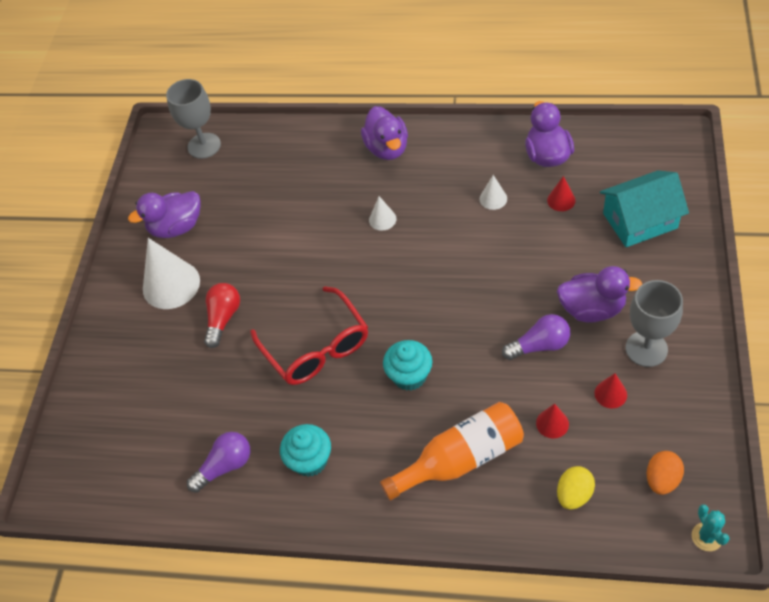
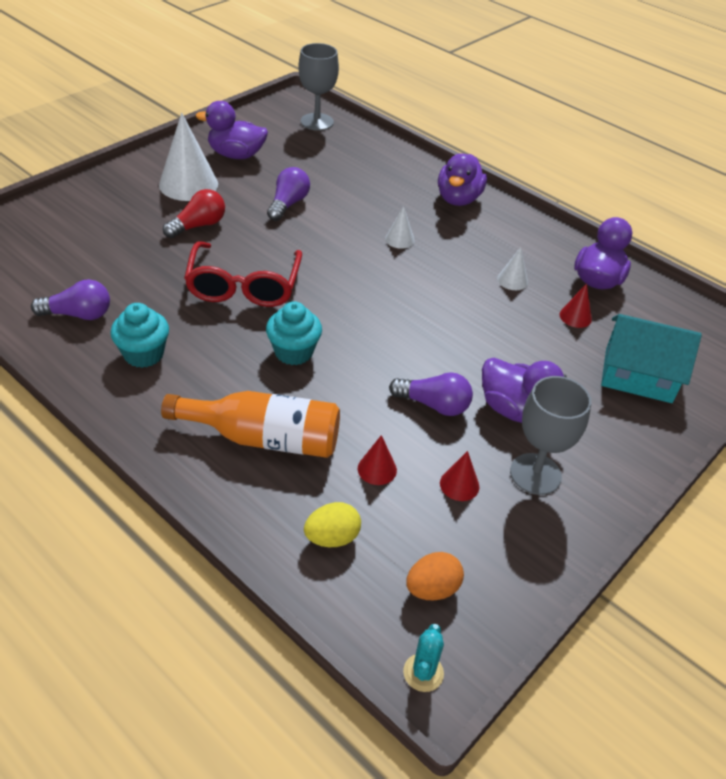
camera: 25 degrees right, 10 degrees down
(268, 246) = (288, 204): none -> purple light bulb

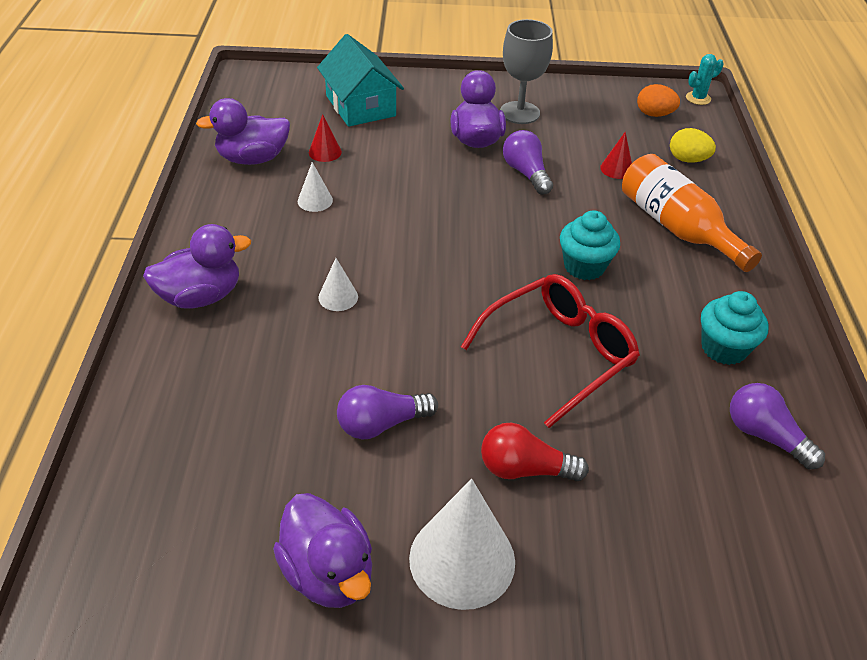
camera: 130 degrees left, 0 degrees up
(317, 122) = (118, 556): grey goblet -> none
(459, 485) = (574, 134): red cone -> none

